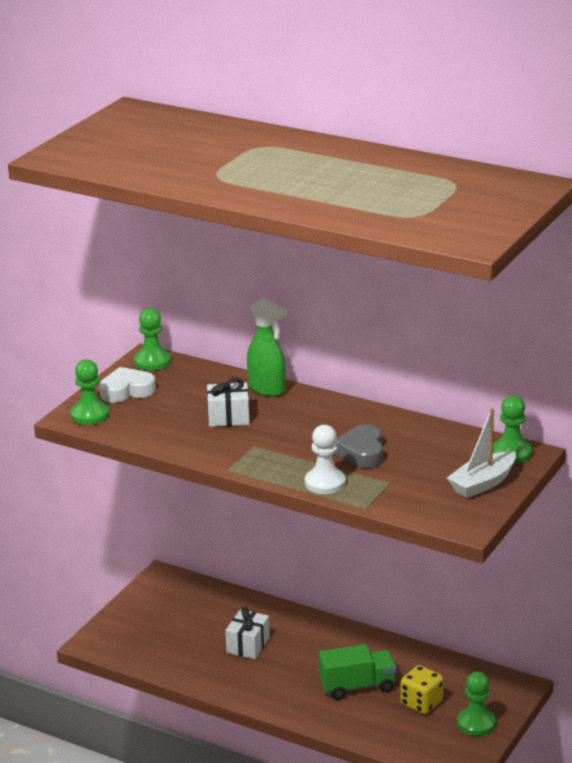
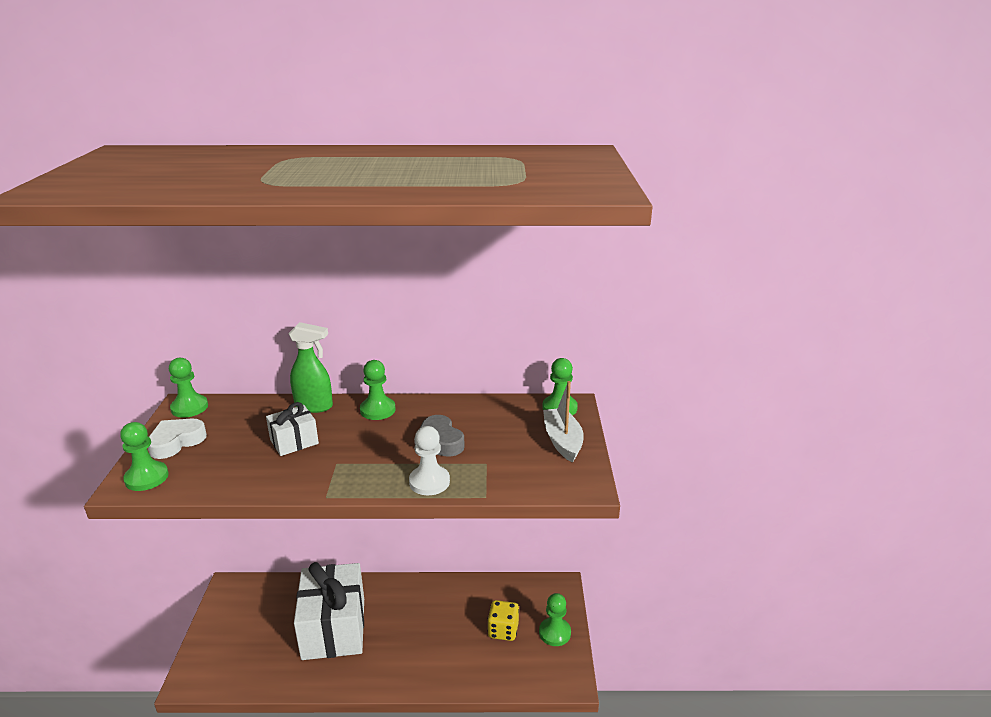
camera: 30 degrees left, 0 degrees up
(248, 645) = (334, 628): white gift -> white gift, size x2.11
(325, 408) = (377, 410): none -> green pawn
(357, 686) = (445, 634): green truck -> none
(482, 483) = (562, 441): white boat -> white boat turned 150 degrees clockwise

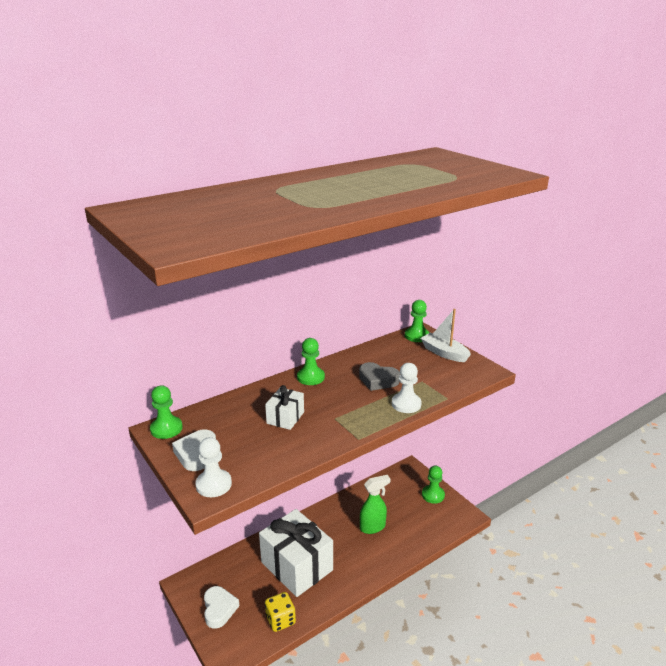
camera: 35 degrees left, 0 degrees up
(146, 478) = (213, 484): green pawn -> white pawn
(229, 628) = (219, 609): none -> white heart
(314, 406) = (263, 391): green spray bottle -> green spray bottle (373, 527)
(503, 630) = (403, 509): yellow dice -> yellow dice (280, 620)

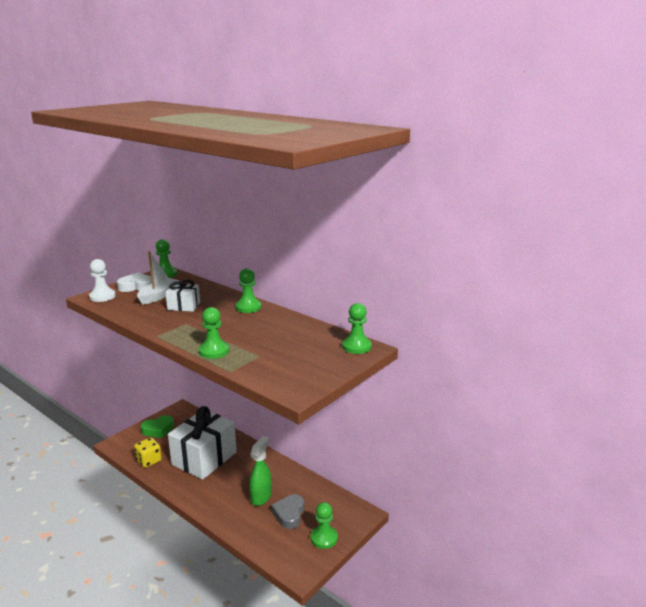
camera: 75 degrees right, 5 degrees down
(219, 609) = (158, 429): white heart -> green heart
(373, 527) = (261, 497): green spray bottle -> green spray bottle turned 120 degrees counterclockwise
(378, 380) = (253, 335): grey heart -> grey heart (289, 514)
(406, 404) = (214, 351): white pawn -> green pawn
(444, 353) = (325, 364): white boat -> white boat (159, 296)

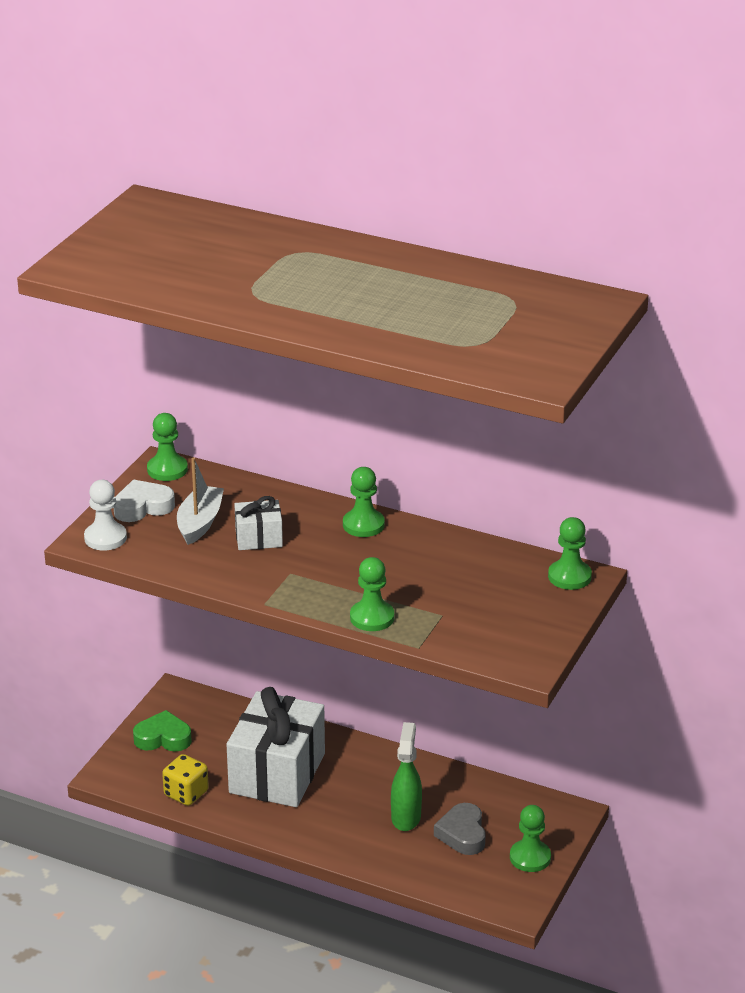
camera: 15 degrees left, 10 degrees up
(158, 429) = (163, 738): green heart -> green heart turned 135 degrees counterclockwise

